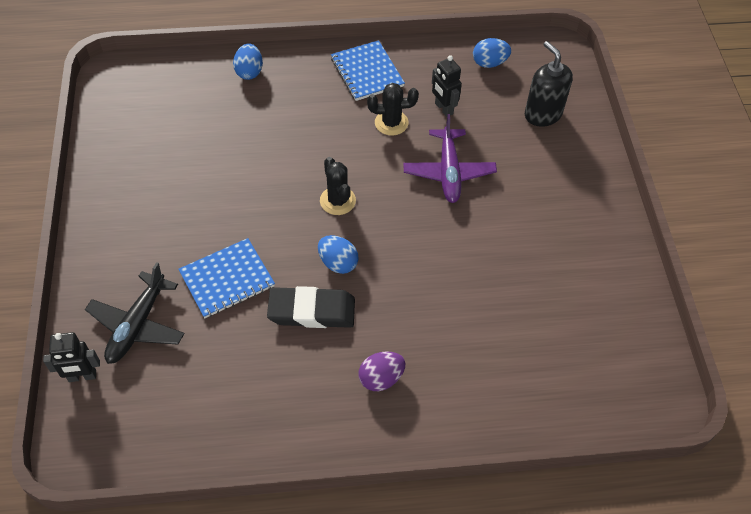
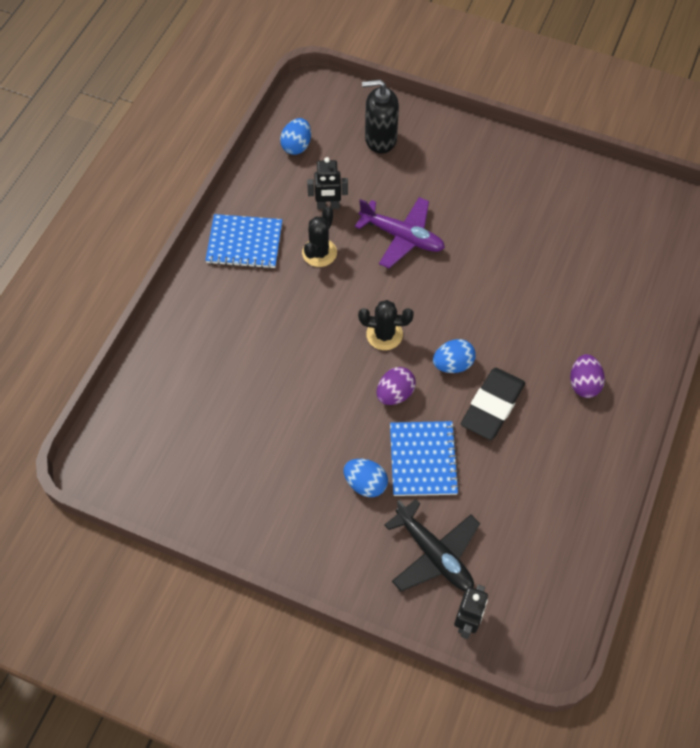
camera: 60 degrees left, 5 degrees up
(249, 72) = (177, 339): blue egg -> blue egg (365, 484)
(282, 232) = (395, 394): none -> purple egg

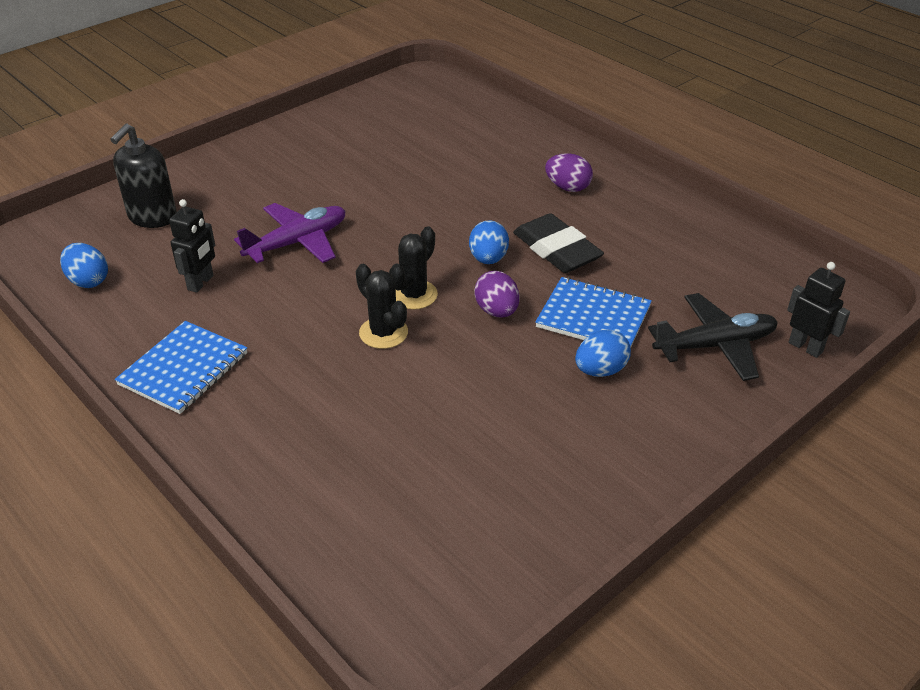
camera: 65 degrees left, 20 degrees down
(319, 253) = (259, 310): black cactus -> black cactus (383, 333)

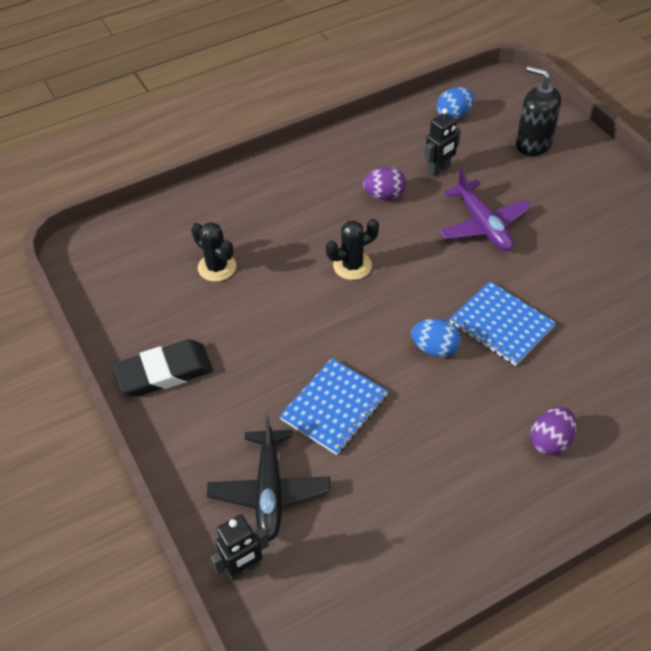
camera: 105 degrees right, 10 degrees up
(184, 369) = (343, 161): blue notebook -> blue notebook (501, 325)
(201, 283) = (439, 170): black robot -> black robot turned 75 degrees counterclockwise
(414, 295) = (395, 290): black cactus -> black cactus (217, 267)
(497, 311) = (360, 340): purple egg -> purple egg (384, 195)
(556, 249) = (440, 404): black eraser -> black eraser (164, 372)
(600, 370) = (266, 394): blue egg -> none

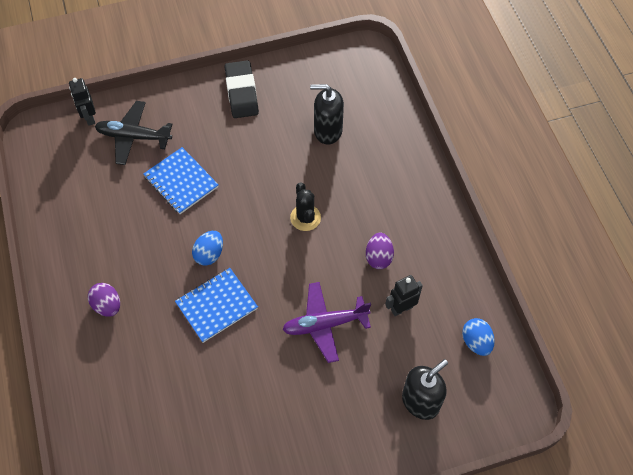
camera: 100 degrees right, 10 degrees up
(217, 267) = (327, 131): black cactus -> black soap dispenser
(439, 170) = (401, 308): black robot -> black robot turned 90 degrees clockwise

